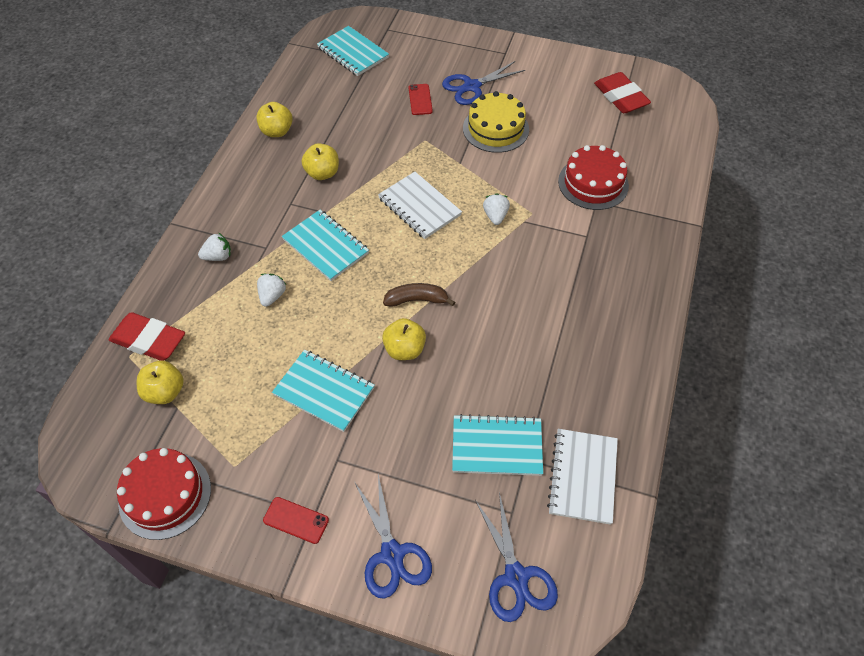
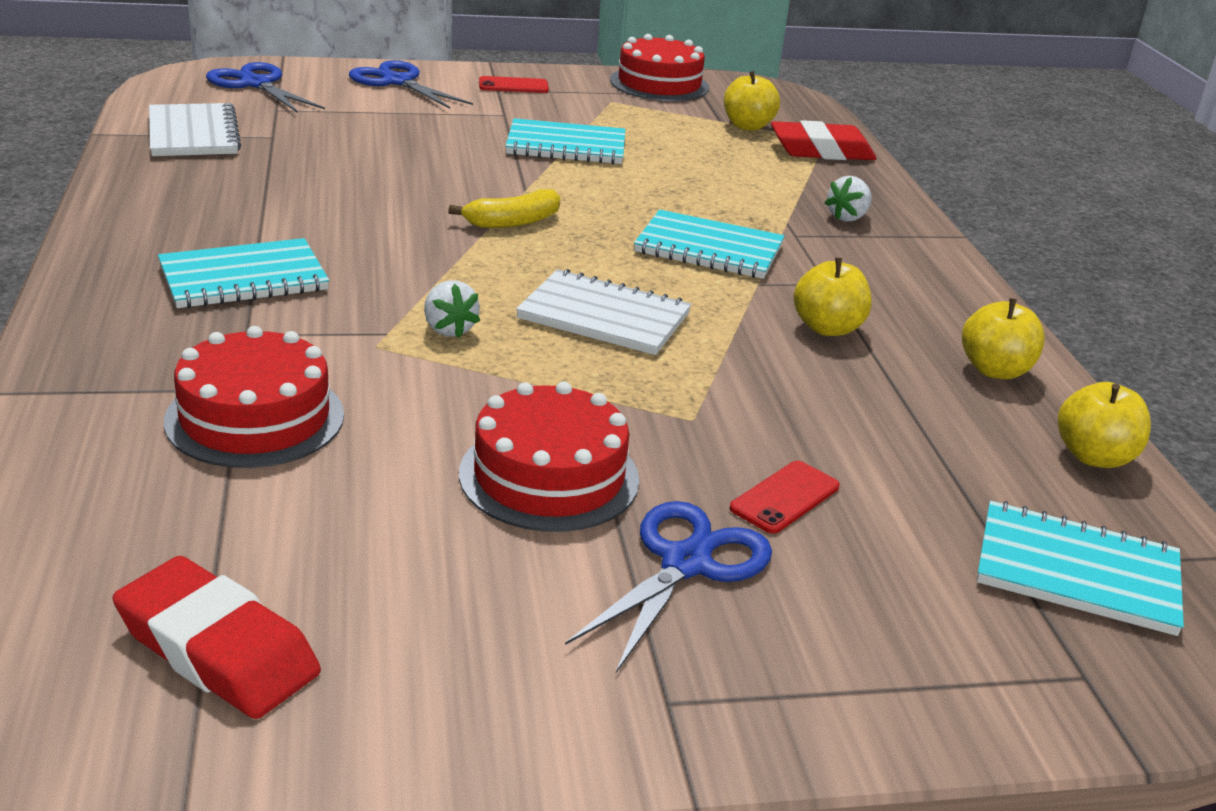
camera: 150 degrees right, 25 degrees down
(272, 296) = (723, 198): white strawberry -> none
(404, 349) = (492, 183): yellow apple -> yellow apple (1094, 457)
(417, 300) = (512, 222): brown banana -> yellow banana
(420, 99) = (785, 497): red phone -> red phone turned 75 degrees clockwise
(495, 129) = (549, 476): yellow cake -> red cake
(497, 446) = (315, 139): turquoise notebook -> turquoise notebook (243, 278)

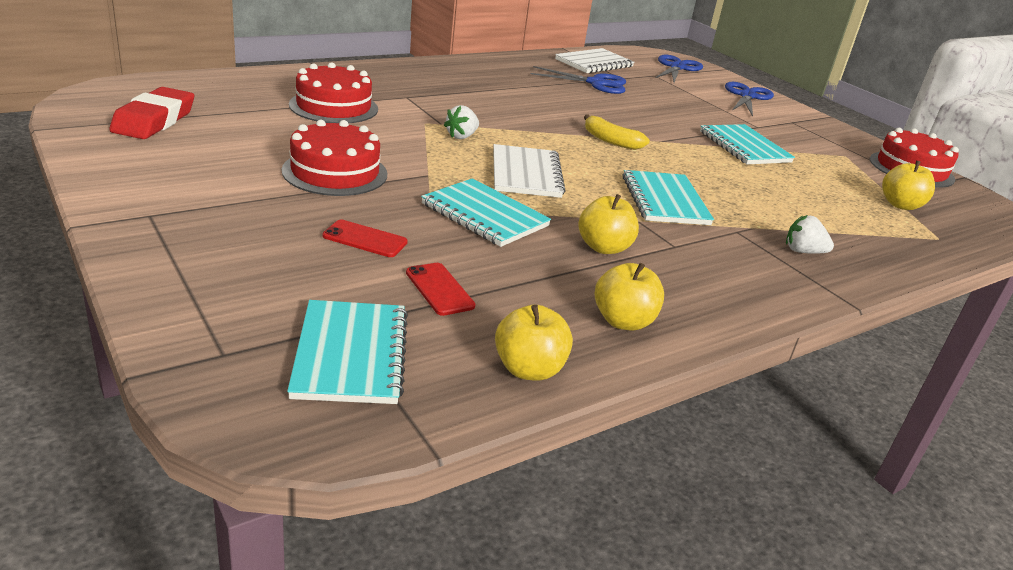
camera: 65 degrees right, 0 degrees up
(243, 278) = (459, 90): turquoise notebook -> turquoise notebook (484, 215)
(513, 86) = (807, 125): red phone -> red phone (439, 289)
(686, 563) = (275, 213): blue scissors -> blue scissors (596, 83)
(821, 151) = (913, 237): red eraser -> none

